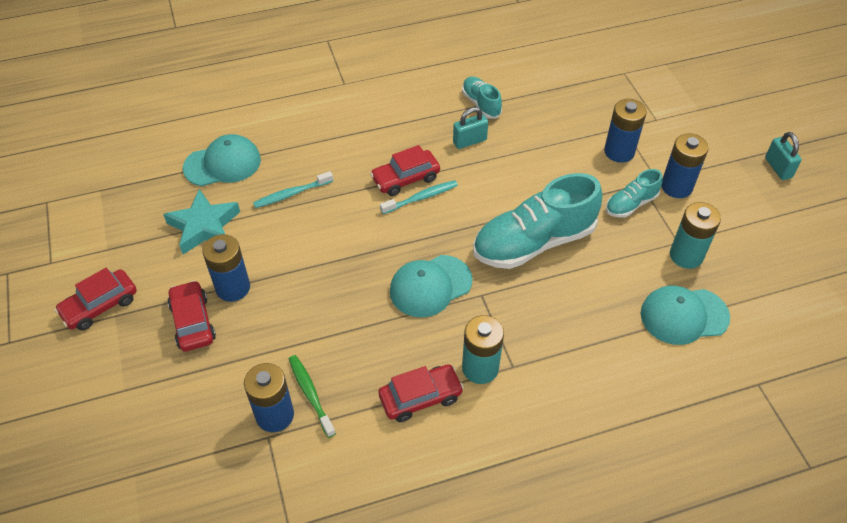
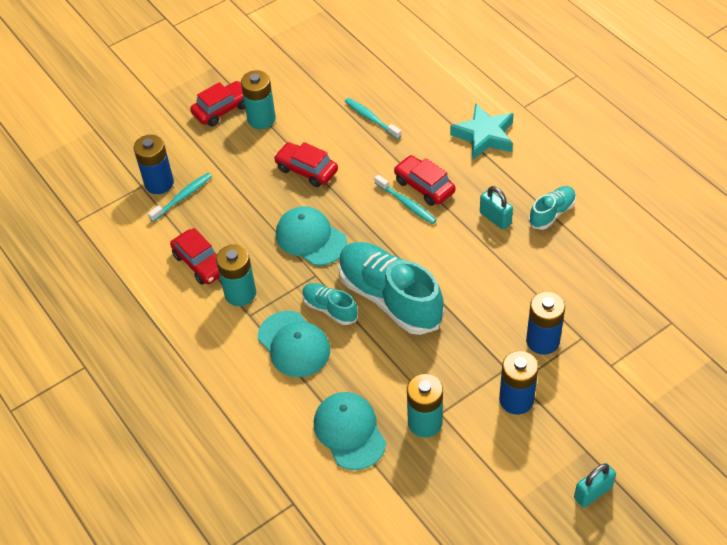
camera: 75 degrees right, 0 degrees up
(100, 306) = (218, 56): red car -> red car (306, 170)
(204, 226) = (313, 80): turquoise star -> turquoise star (484, 136)
(222, 164) = (384, 65): turquoise cap -> turquoise cap (294, 344)
(233, 288) = (261, 119): blue battery -> turquoise battery
(310, 394) = (182, 197): green toothbrush -> turquoise toothbrush
(631, 204) = (473, 364): turquoise shoe -> turquoise shoe (330, 309)

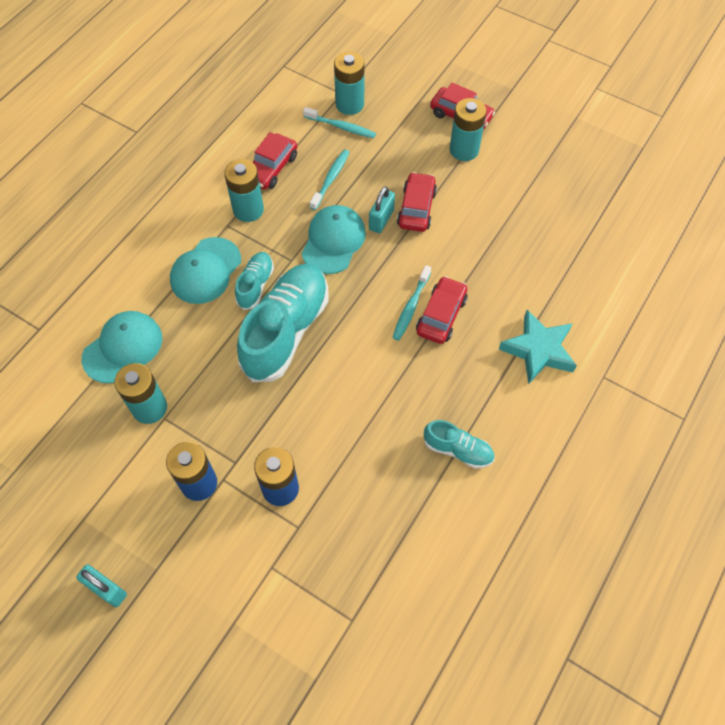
camera: 65 degrees right, 10 degrees up
(159, 183) = (350, 104): blue battery -> turquoise battery
(371, 118) = (510, 239): turquoise toothbrush -> turquoise toothbrush (330, 179)
(495, 218) = (426, 395): turquoise padlock -> turquoise padlock (381, 220)

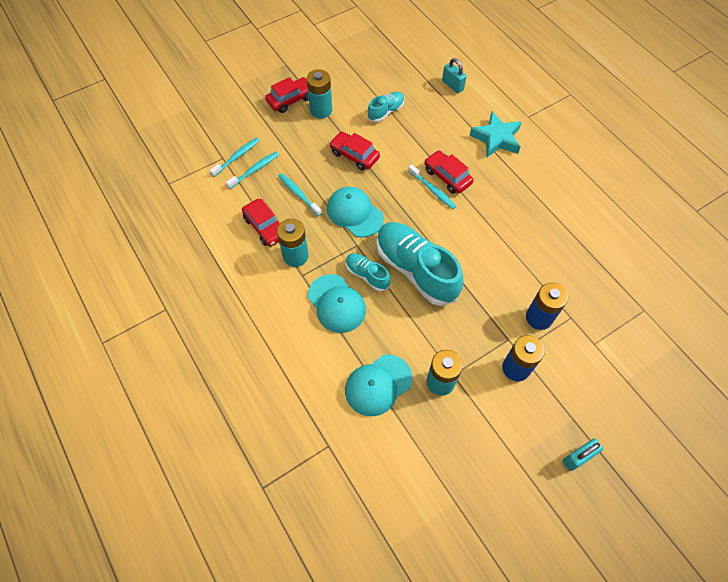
camera: 65 degrees left, 0 degrees up
(123, 348) = (378, 385): turquoise cap -> turquoise cap turned 105 degrees counterclockwise
(350, 104) = (237, 157): turquoise battery -> turquoise toothbrush
(381, 220) = (352, 178): turquoise padlock -> turquoise padlock (452, 85)
(458, 450) = (548, 208): turquoise shoe -> turquoise shoe (386, 111)

